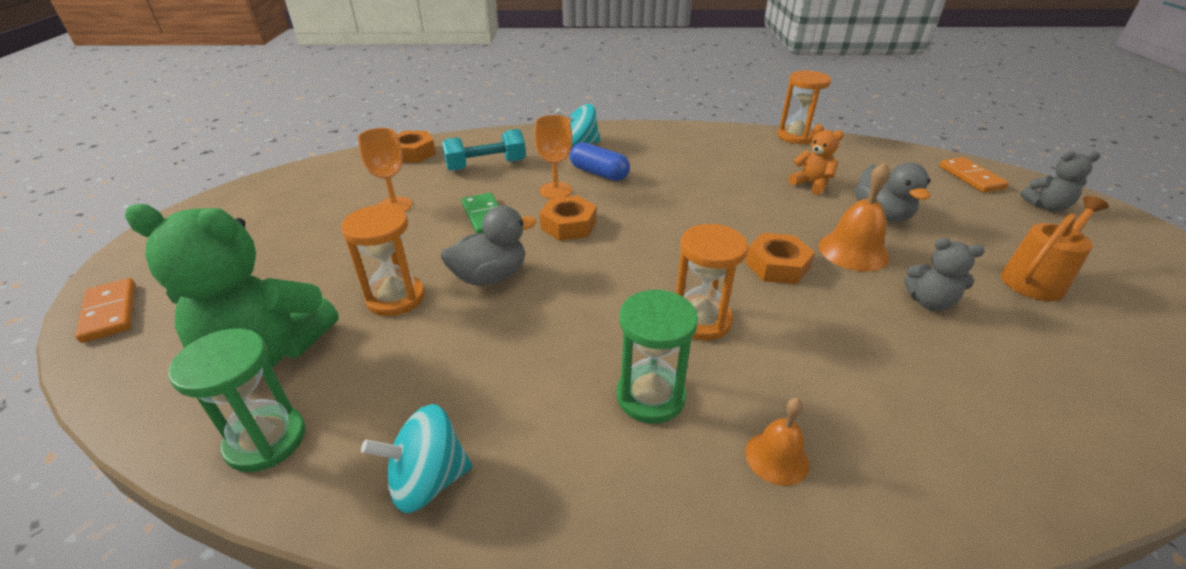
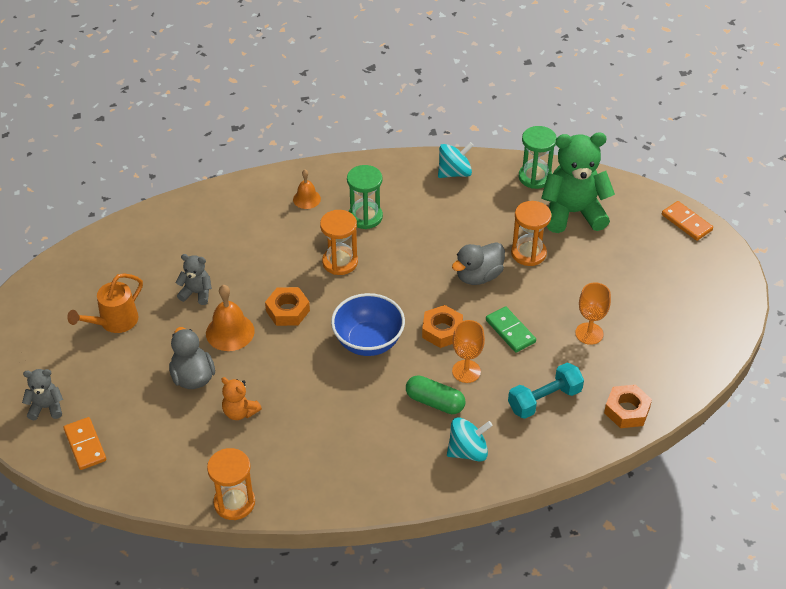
camera: 170 degrees right, 10 degrees up
(599, 173) = (435, 402): blue capsule -> green capsule
(665, 224) = (368, 342): none -> blue bowl

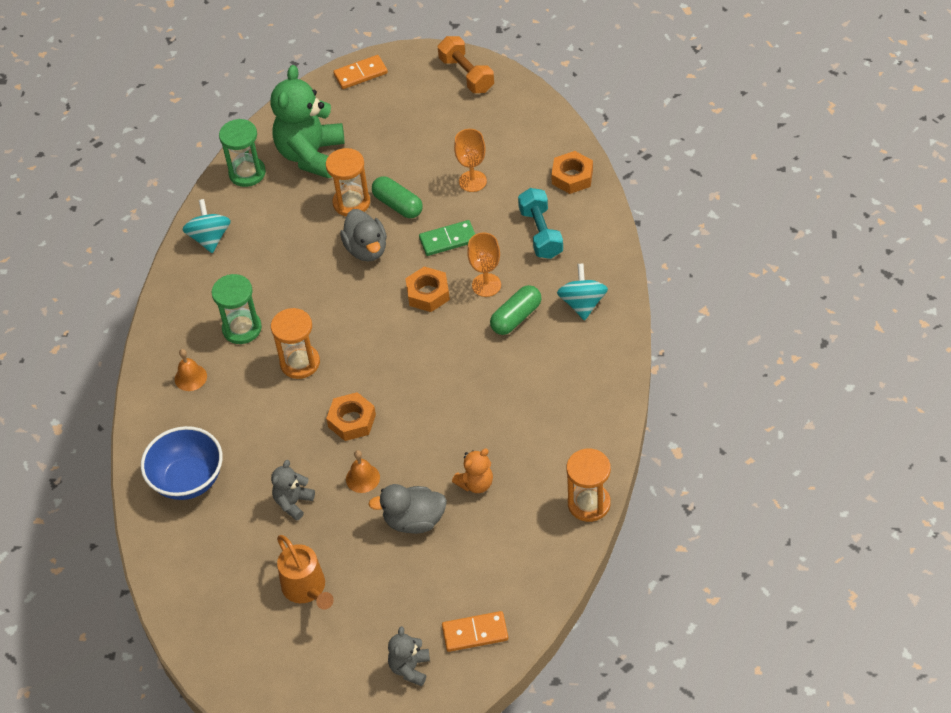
camera: 70 degrees left, 5 degrees up
(230, 332) = (362, 478): orange bell -> orange bell, size x0.62
(368, 342) = (420, 357): blue bowl -> blue bowl (188, 480)
(538, 286) = (398, 205): none -> green capsule
(723, 299) = (466, 75): none -> orange dumbbell

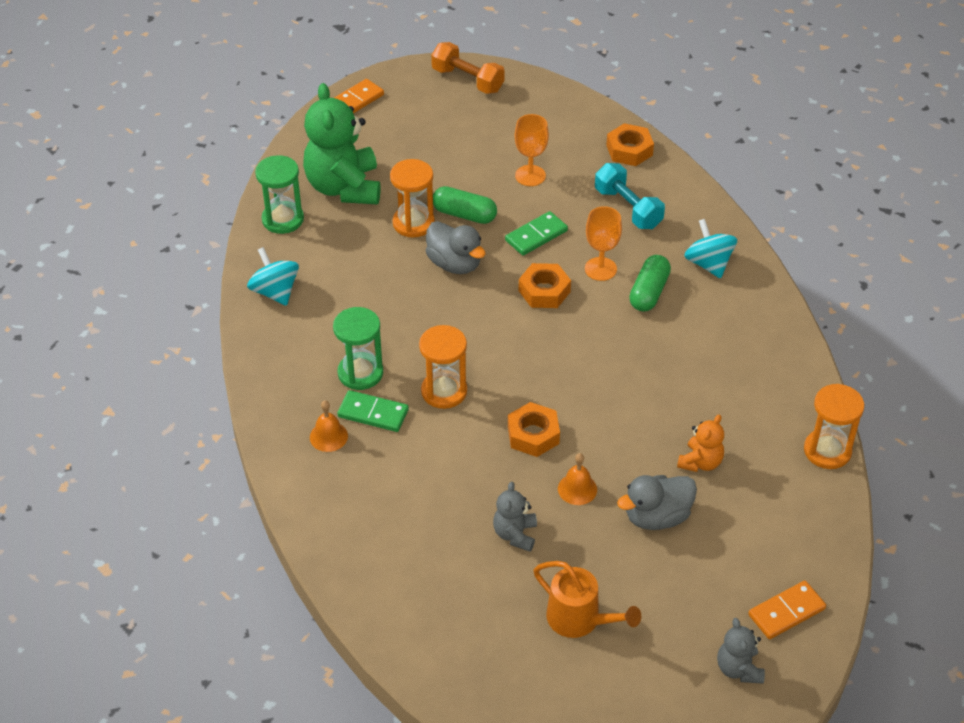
camera: 25 degrees left, 5 degrees down
(188, 480) = (383, 543): blue bowl -> none
(234, 367) = (373, 413): none -> green domino

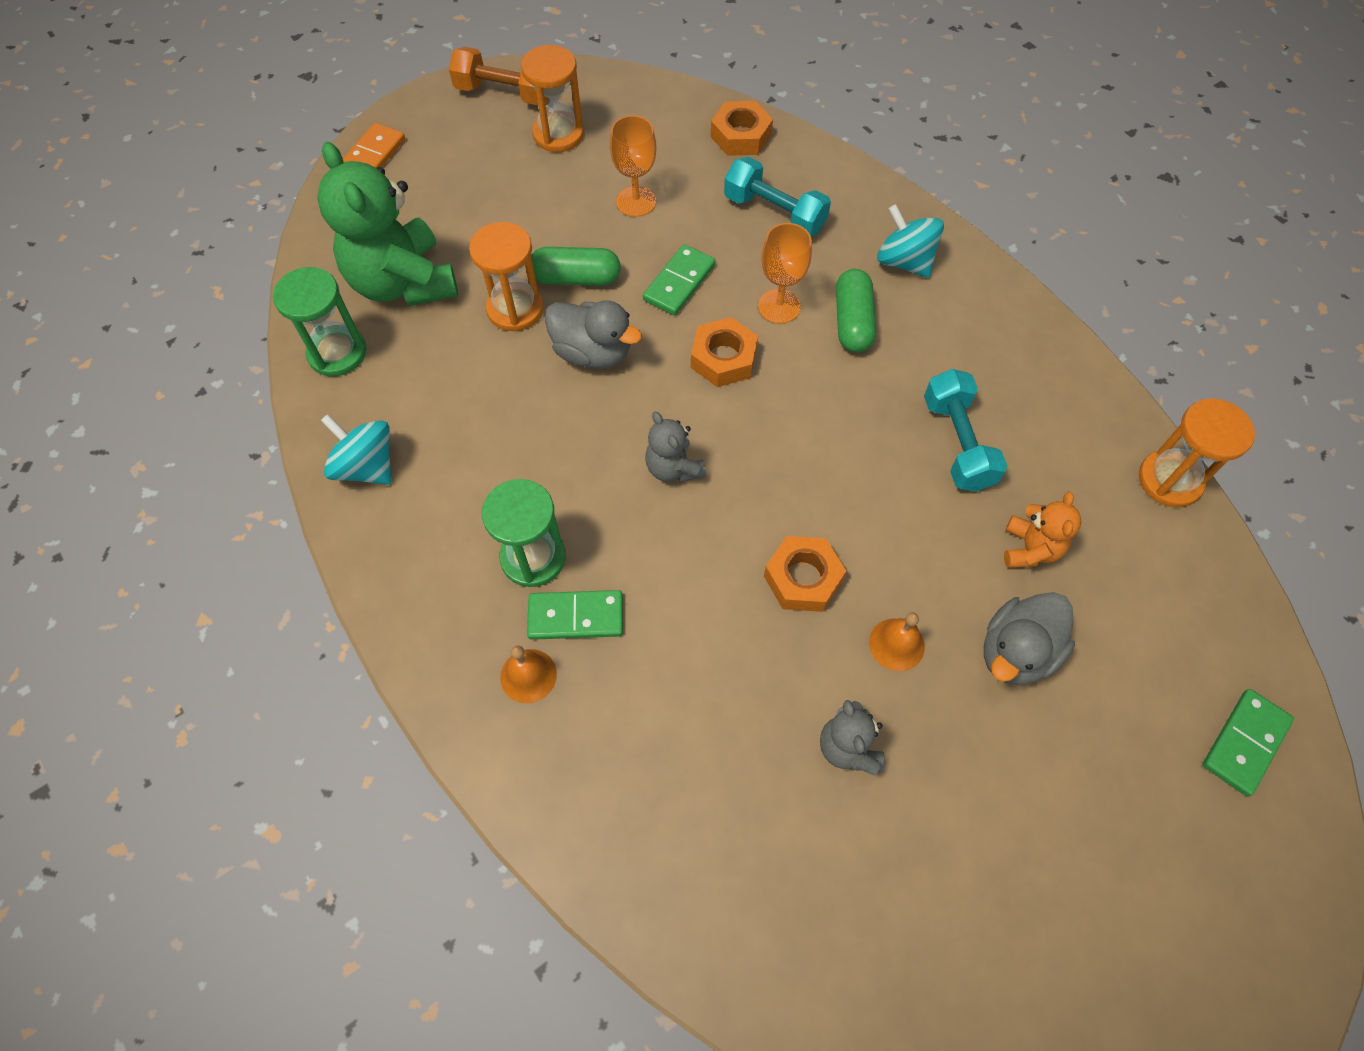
camera: 20 degrees left, 15 degrees up
(444, 391) = (658, 549): orange hourglass -> orange hourglass (558, 134)
(580, 620) = (996, 858): orange watering can -> none
(684, 386) = (957, 443): none -> turquoise dumbbell
(738, 669) = (1233, 859): grey teddy bear -> grey teddy bear (673, 468)
(786, 612) = (1245, 743): orange domino -> green domino

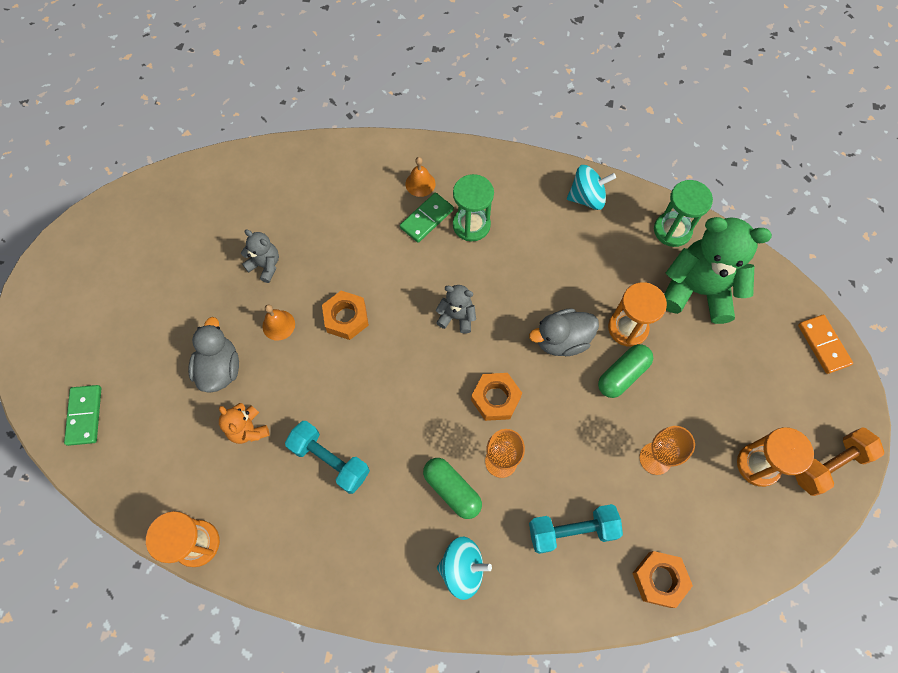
camera: 135 degrees right, 5 degrees up
(679, 282) = (569, 425): green domino -> none

